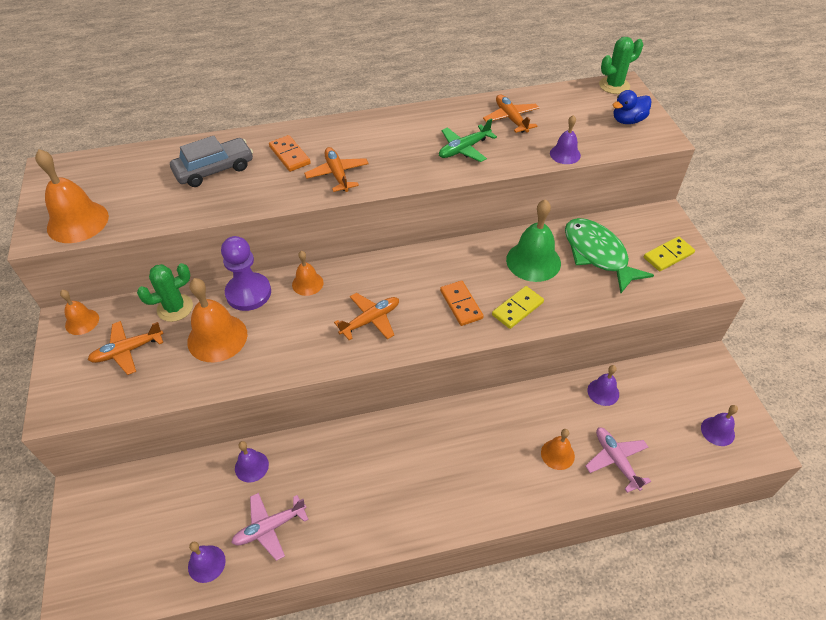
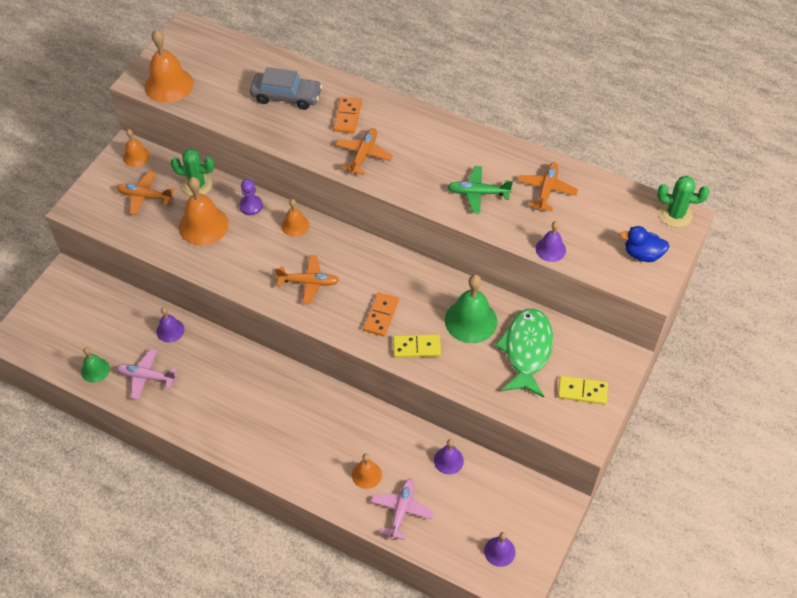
camera: 40 degrees right, 5 degrees up
(206, 563) = (95, 370): purple bell -> green bell
(248, 293) = (251, 206): purple pawn -> purple pawn, size x0.59

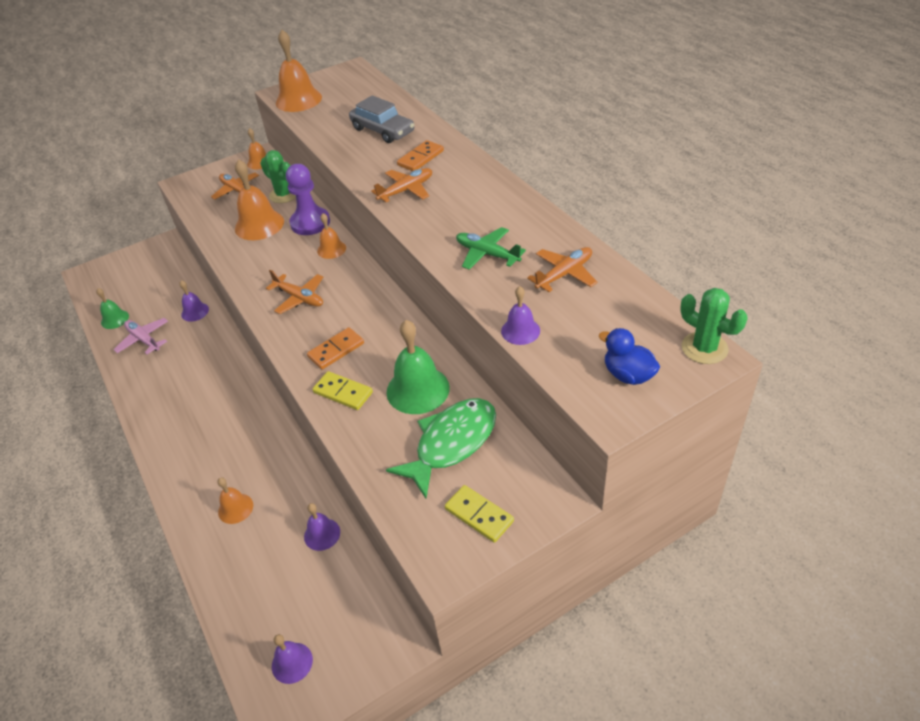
camera: 35 degrees right, 10 degrees down
(251, 206) = (310, 223): purple pawn -> purple pawn, size x1.70
(401, 510) = (235, 561): pink plane -> none

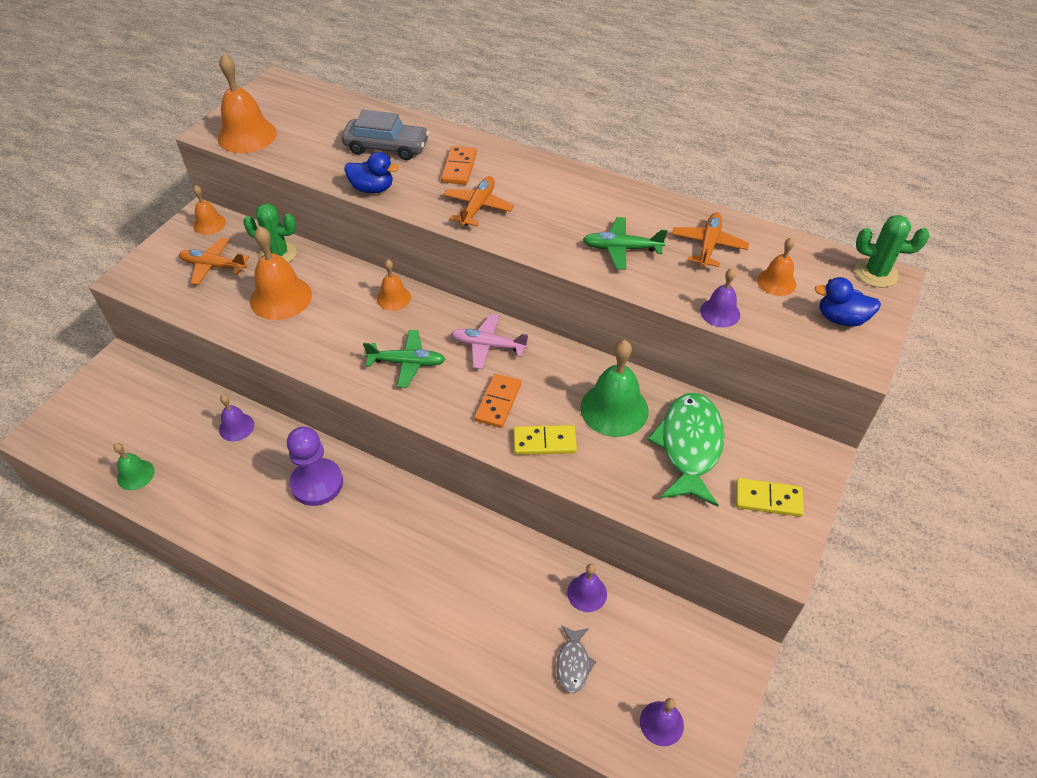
camera: 35 degrees left, 5 degrees up
(144, 340) = (199, 483): pink plane -> pink plane (488, 346)
(235, 508) = (477, 612): orange bell -> orange bell (776, 282)
(267, 581) = (573, 663): none -> grey fish
(300, 298) = (407, 363): orange plane -> green plane
(310, 223) = (341, 276): purple pawn -> purple pawn (317, 483)
(345, 157) = (372, 189): none -> blue duck

